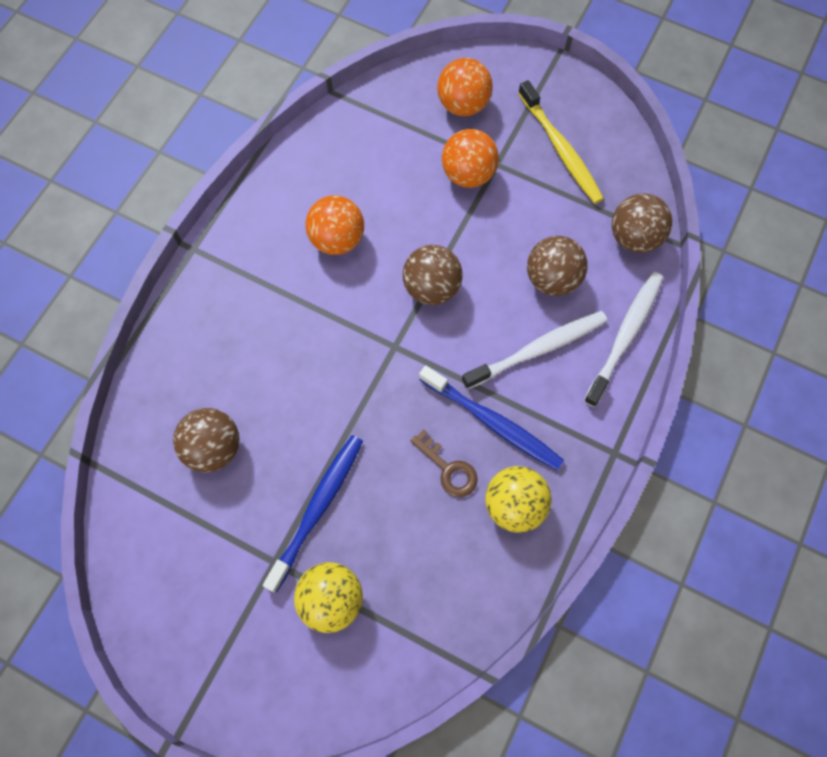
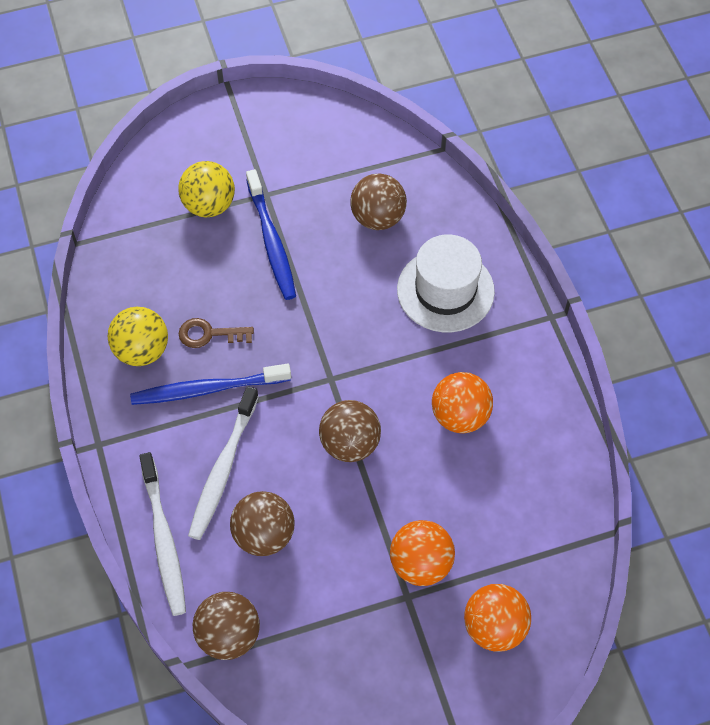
camera: 135 degrees right, 10 degrees down
(238, 336) = (445, 290): none -> white hat
(561, 149) = (367, 663): yellow toothbrush -> none

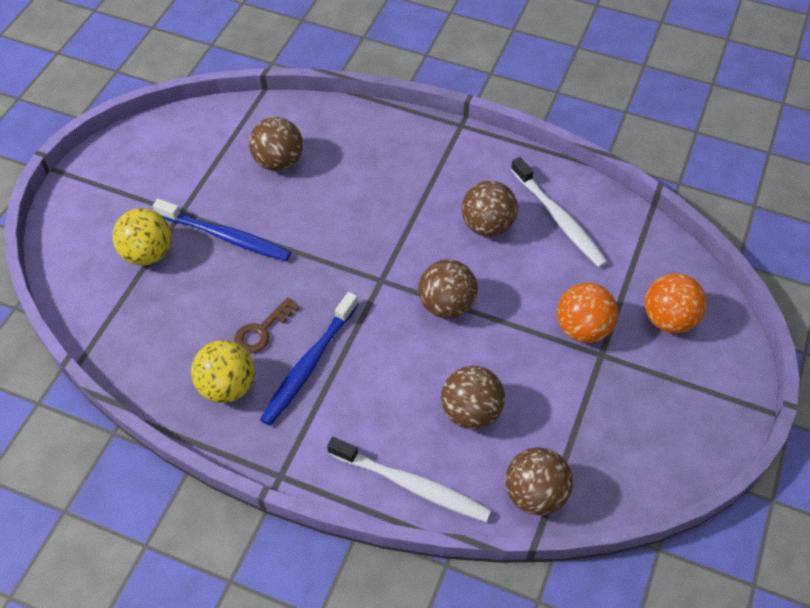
camera: 50 degrees left, 5 degrees down
(223, 469) = (389, 401): white toothbrush -> white toothbrush (559, 219)
(445, 290) = (380, 165): white hat -> none
(460, 416) = (487, 226): orange ball -> brown ball

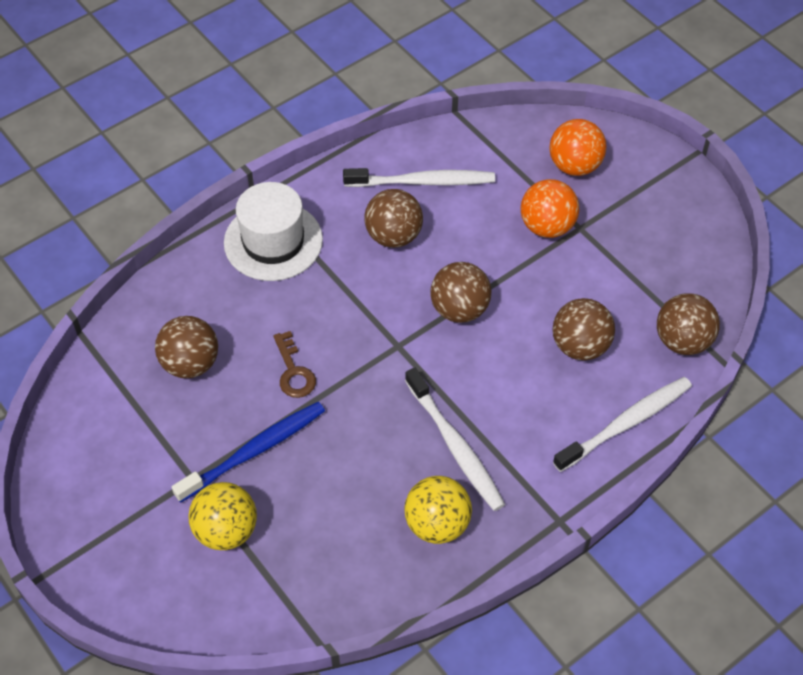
camera: 60 degrees left, 0 degrees up
(262, 330) = (391, 468): brown key -> brown key (293, 371)
(308, 365) = (455, 446): blue toothbrush -> white toothbrush
(424, 154) = (273, 241): none -> white hat

